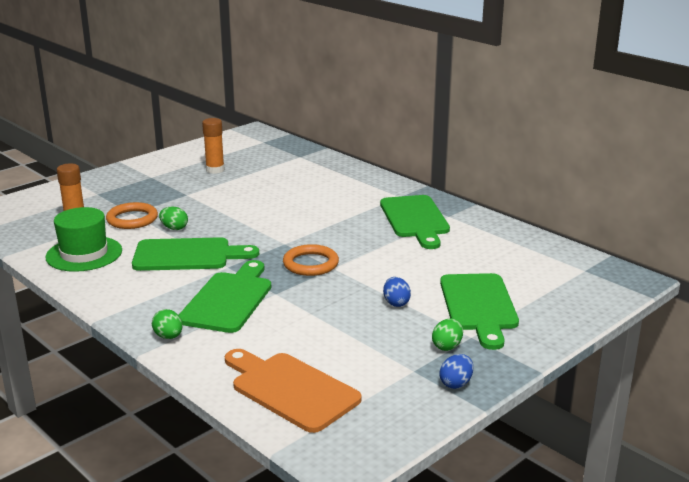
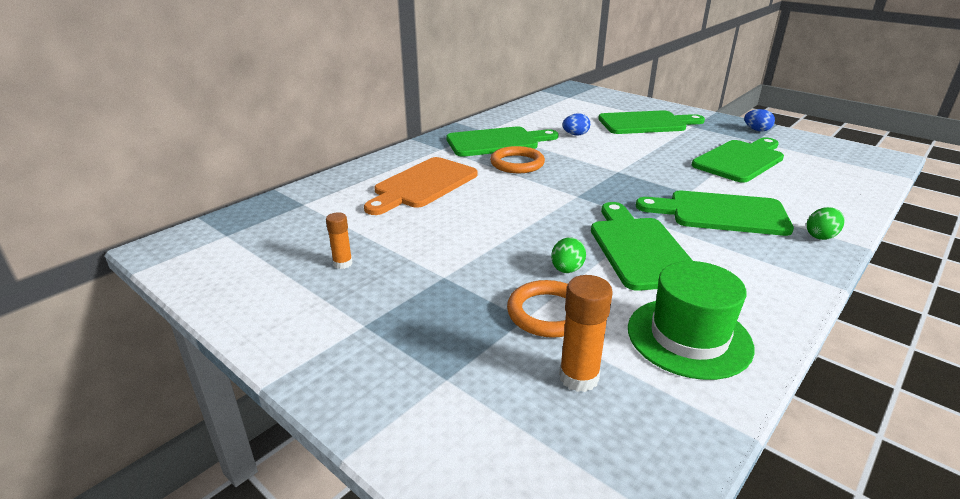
camera: 95 degrees left, 5 degrees up
(215, 170) = (342, 263): orange glue stick -> orange glue stick, size x0.62
(291, 389) = (830, 176): orange cutting board -> orange cutting board (423, 185)
(310, 264) = (616, 180): orange ring -> orange ring (517, 163)
(349, 342) = (740, 160): none -> green cutting board
(396, 303) = (664, 147): blue egg -> blue egg (575, 135)
(447, 346) = (712, 132): green egg -> none

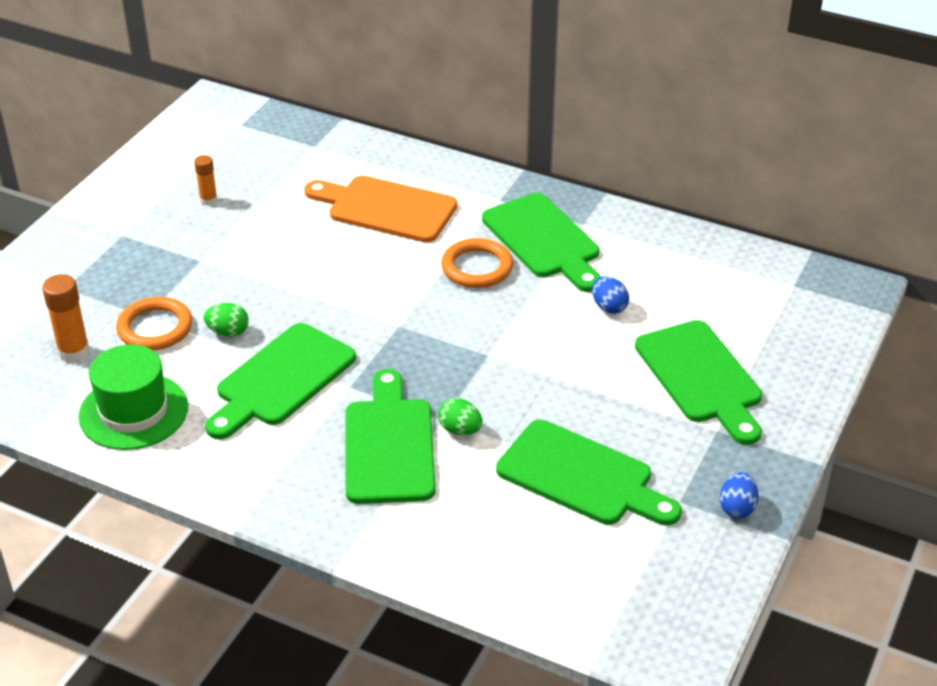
camera: 75 degrees right, 10 degrees up
(640, 249) = (281, 379): green cutting board -> green cutting board turned 150 degrees clockwise
(821, 236) = (353, 528): green egg -> green egg (460, 430)

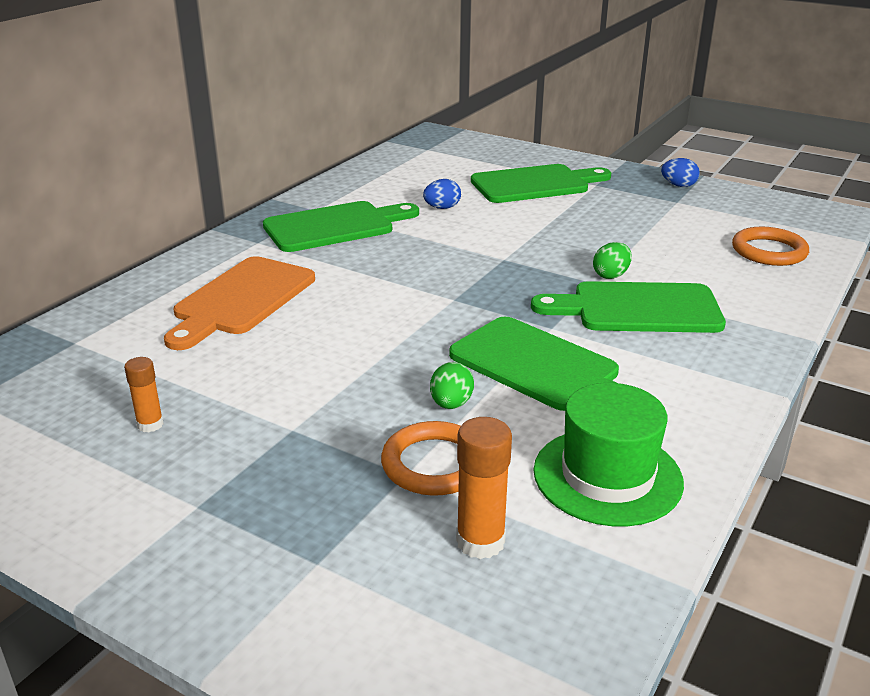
camera: 85 degrees left, 10 degrees down
(477, 267) = (367, 257): orange ring -> orange ring (769, 251)
(581, 476) = (659, 231): green cutting board -> none

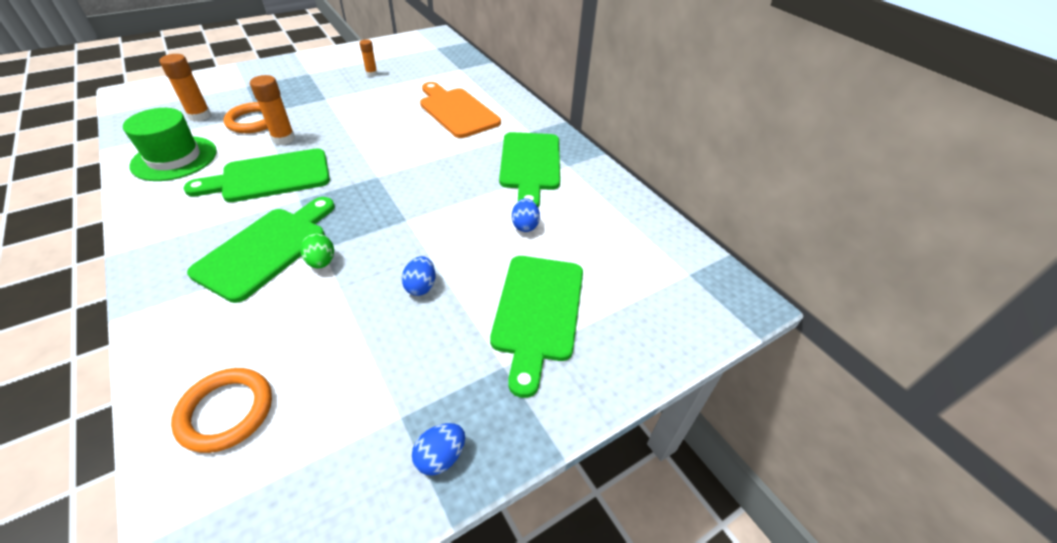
camera: 115 degrees right, 15 degrees up
(451, 404) = (283, 139): green egg -> orange glue stick
(572, 227) = (421, 286): none -> blue egg

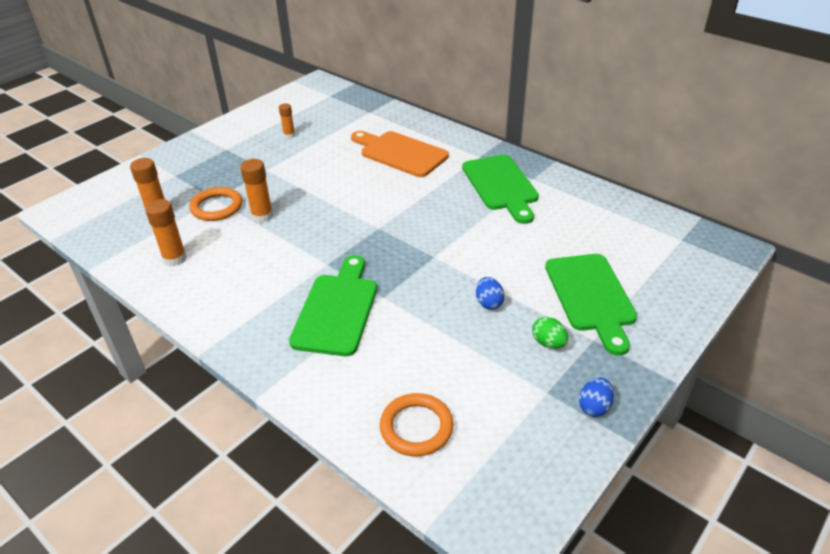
camera: 15 degrees left, 5 degrees down
(174, 158) = (175, 259): green hat -> orange glue stick
(270, 177) = (282, 252): green cutting board -> none
(321, 262) = (393, 307): green egg -> green egg (548, 343)
(525, 225) = (534, 236): blue egg -> none

